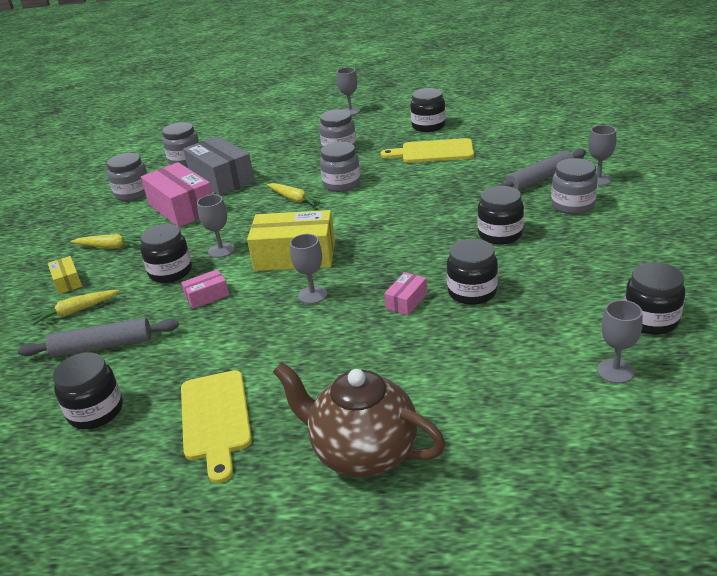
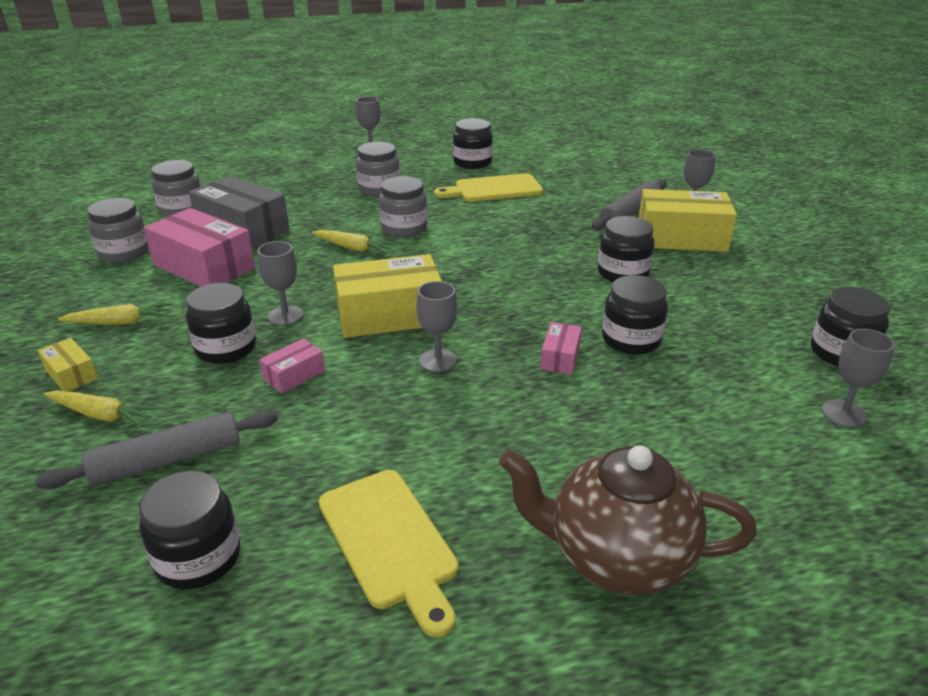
camera: 20 degrees left, 0 degrees up
(75, 311) = (102, 415): yellow carrot -> yellow carrot turned 120 degrees counterclockwise
(572, 205) = (681, 238): grey jar -> yellow box

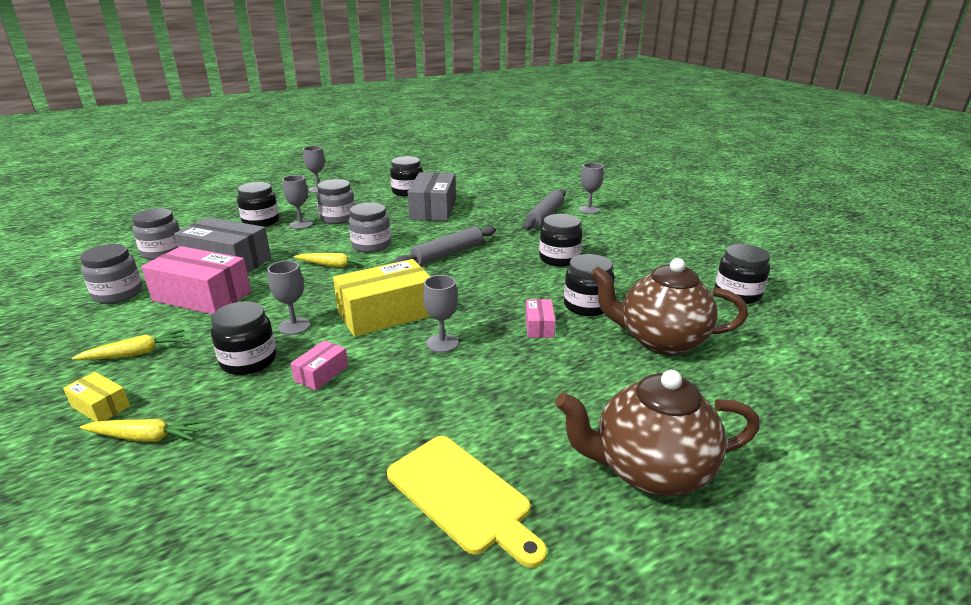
camera: 15 degrees left, 5 degrees down
(167, 460) = (227, 465): grey rolling pin -> grey rolling pin (447, 253)
(198, 558) = (291, 547): black jar -> black jar (261, 222)
(494, 189) = (433, 209): yellow cutting board -> grey box
(681, 238) = (590, 229): yellow box -> none
(705, 399) = (660, 340): none -> brown teapot
(844, 414) = (759, 335): grey goblet -> grey goblet (301, 224)

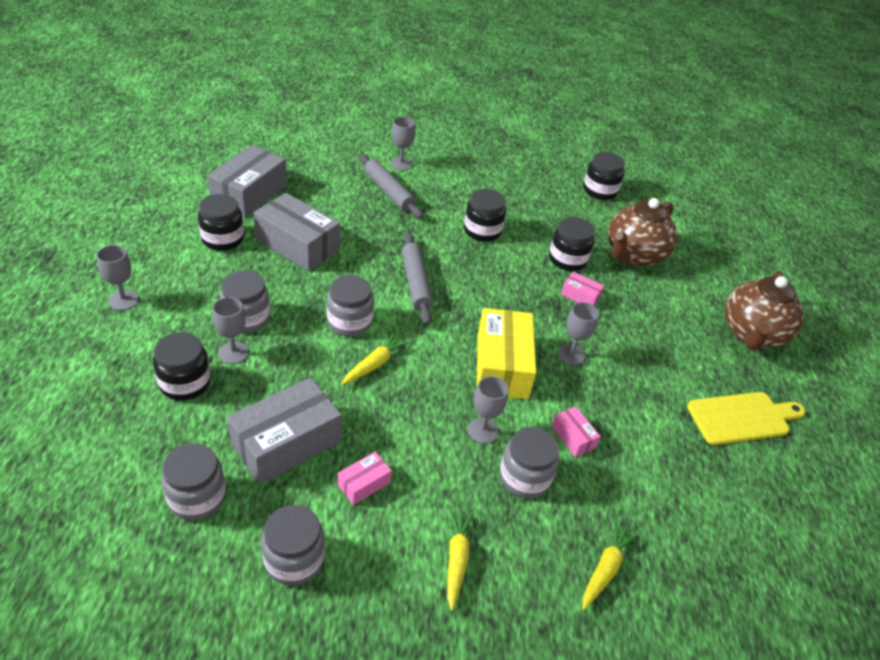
camera: 65 degrees left, 15 degrees up
(101, 406) = (540, 597): yellow box -> none
(202, 296) = (364, 484): pink box -> pink box, size x0.47
(249, 361) = (524, 477): black jar -> grey jar
(465, 184) = (249, 194): none -> grey box

